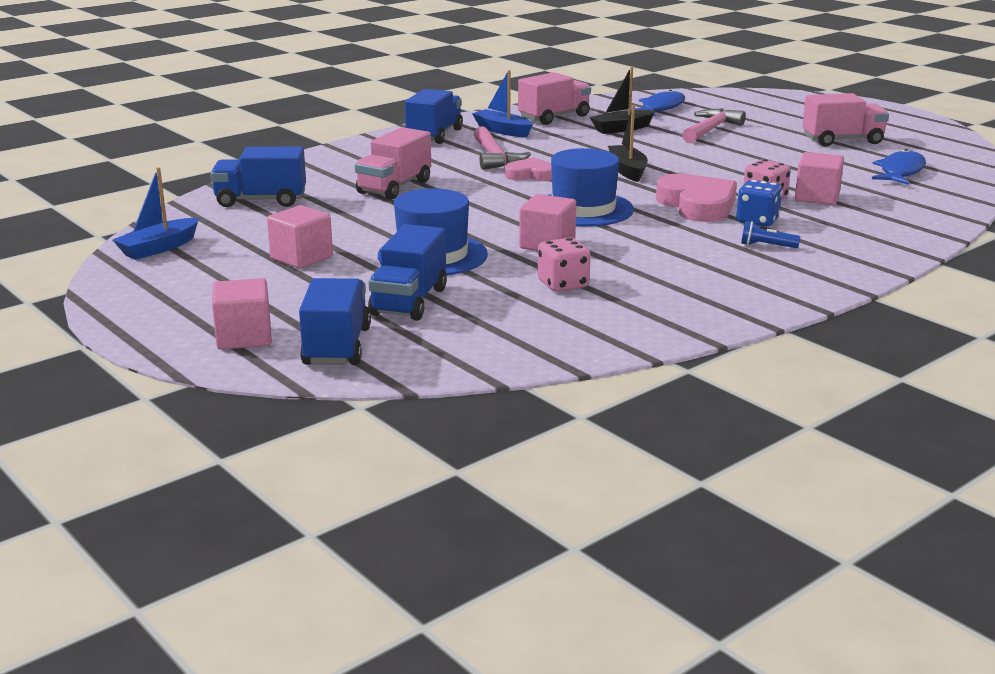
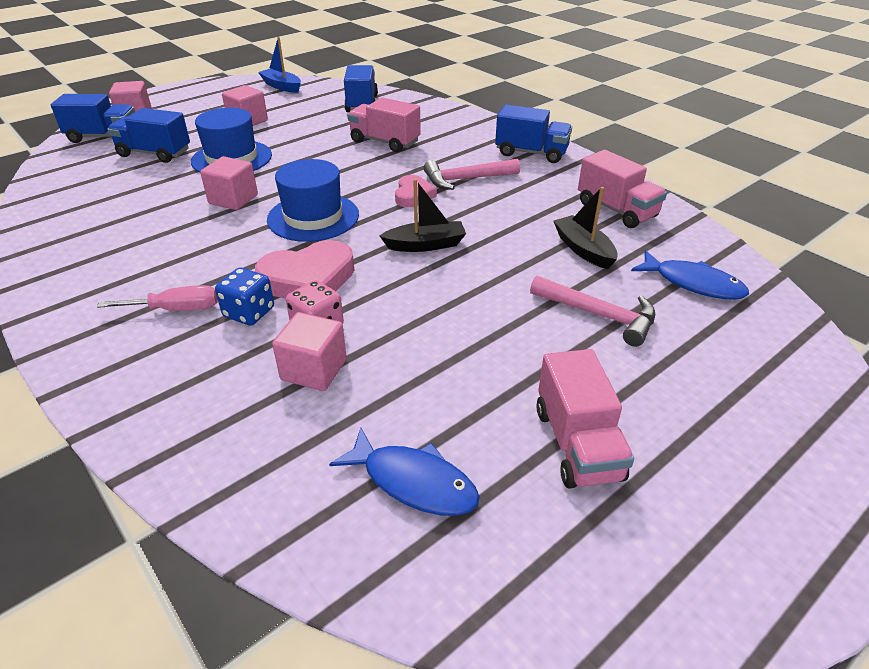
camera: 90 degrees right, 15 degrees up
(502, 131) = (555, 183): blue boat -> none
(563, 284) = (148, 204): pink dice -> none
(766, 246) = (176, 309): blue flashlight -> pink screwdriver

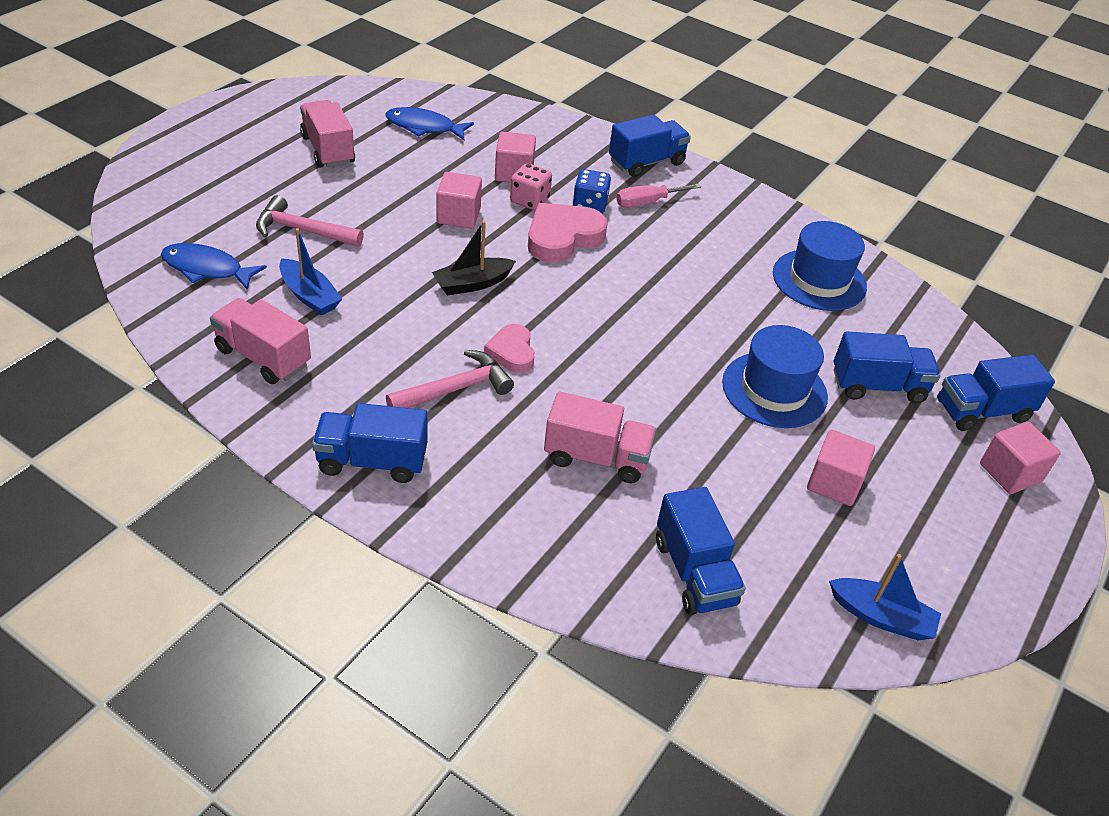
camera: 160 degrees right, 5 degrees up
(116, 369) = (646, 162): none -> blue truck
(233, 199) = (708, 320): pink cube -> pink cube (458, 216)
(313, 217) = (605, 306): blue hat -> blue hat (819, 280)
(583, 250) = (309, 296): black boat -> blue boat

